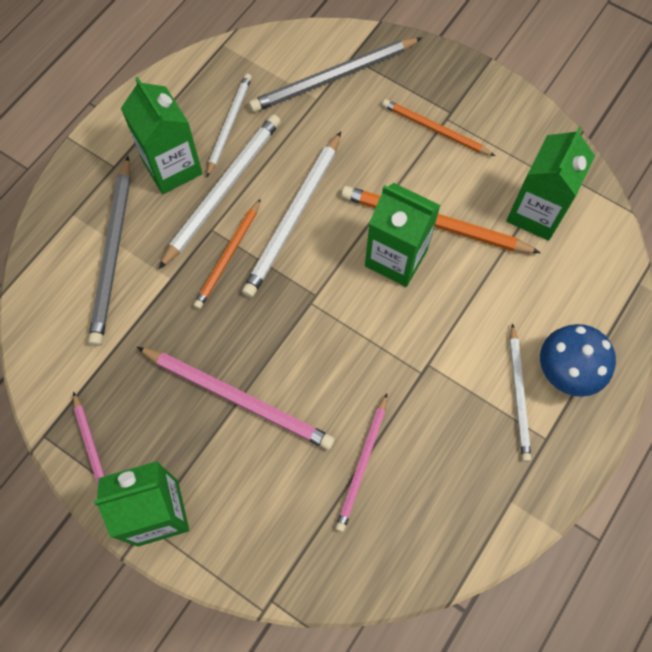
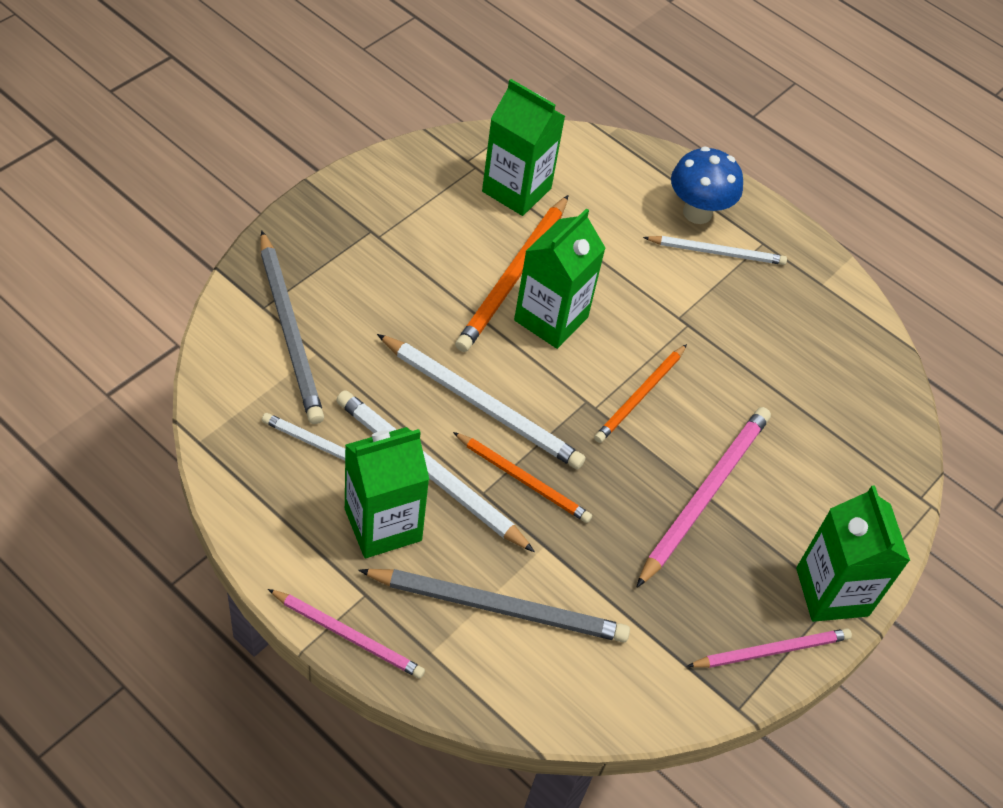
camera: 90 degrees left, 15 degrees down
(362, 464) = (783, 394): pink pencil -> pink pencil (348, 635)
(435, 129) = (391, 250): orange pencil -> orange pencil (640, 396)

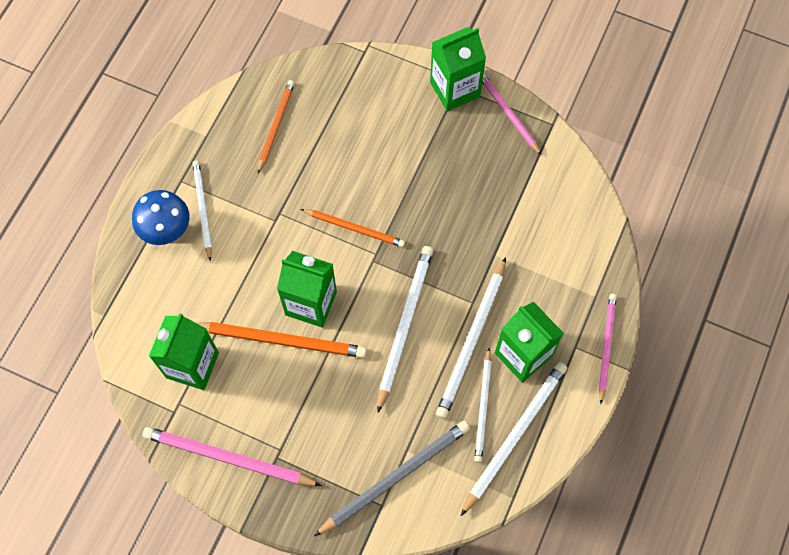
camera: 100 degrees left, 15 degrees up
(277, 473) = (514, 435): none -> white pencil
(499, 607) = (548, 268): grey pencil -> none
(523, 480) = (452, 281): orange pencil -> orange pencil (276, 126)
(704, 495) = (416, 172): pink pencil -> pink pencil (228, 458)

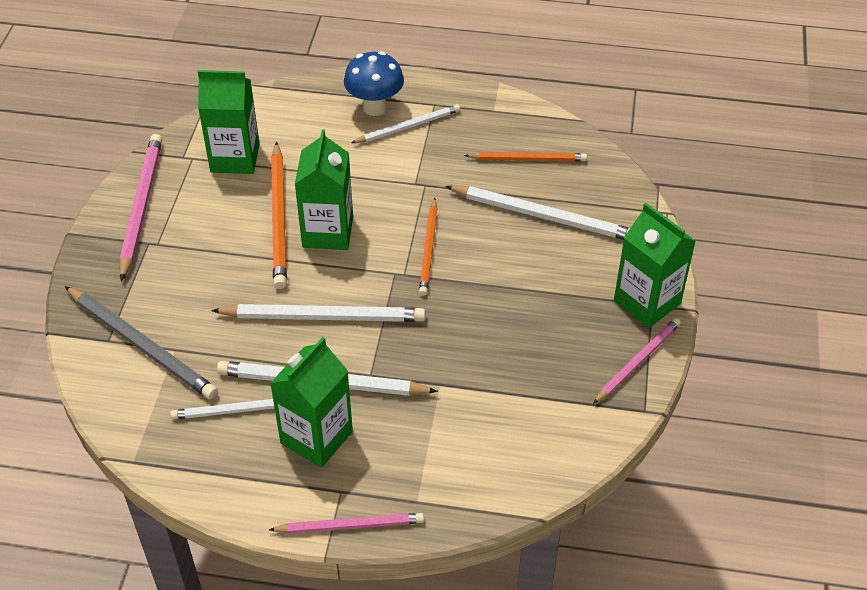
camera: 75 degrees right, 20 degrees down
(514, 435) = (211, 448): white pencil -> white pencil (543, 216)

